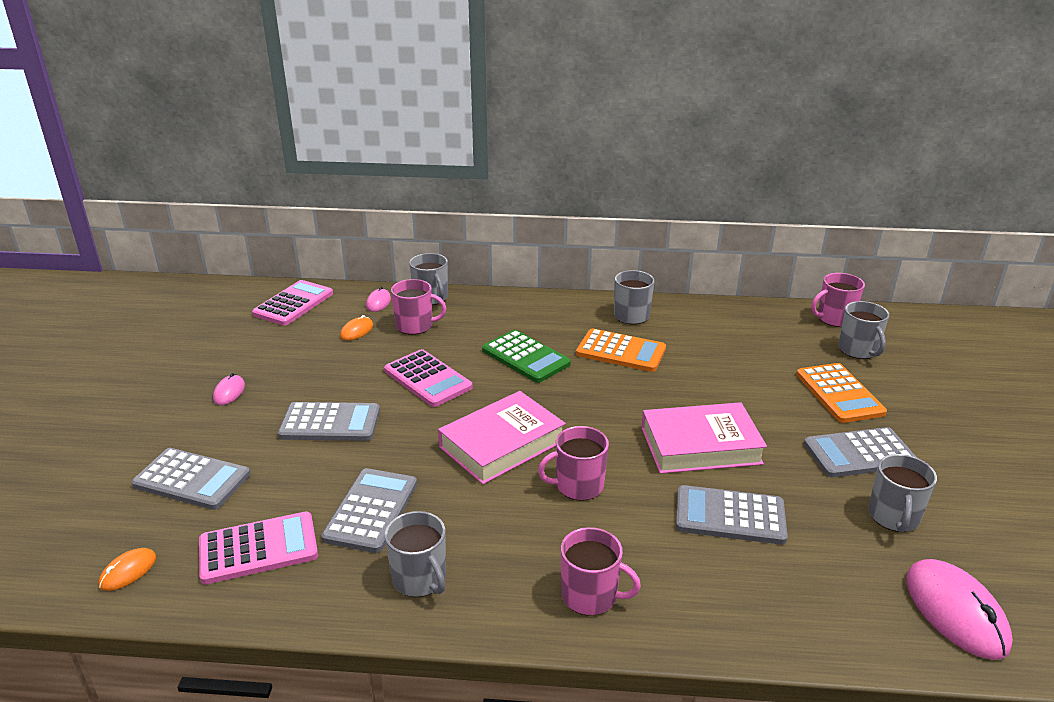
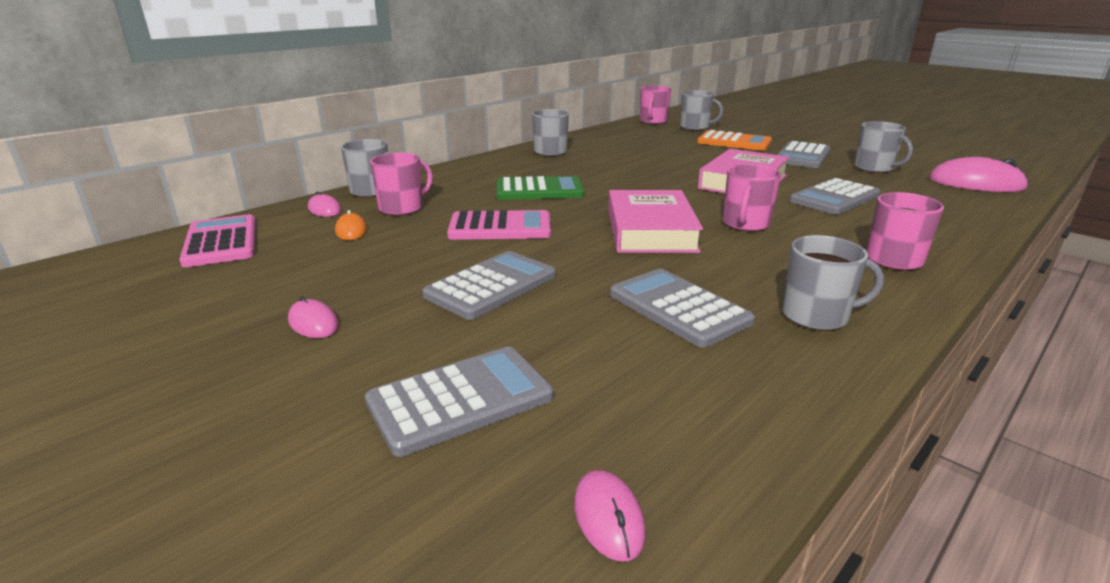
camera: 50 degrees left, 5 degrees down
(128, 571) = (608, 517): orange mouse -> pink mouse
(258, 549) = (673, 390): pink calculator -> none
(621, 351) = (590, 166): orange calculator -> none

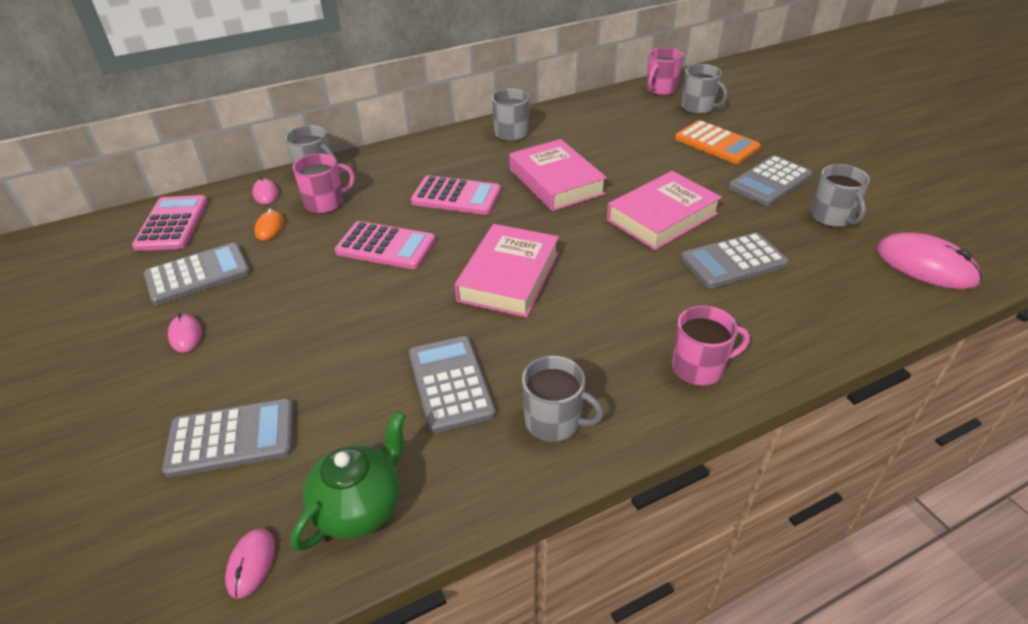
camera: 20 degrees right, 15 degrees up
(491, 286) = (329, 322): grey calculator -> grey calculator (198, 274)
(539, 190) = (456, 196): green calculator -> pink calculator
(625, 173) = (556, 182): none -> pink book
(692, 426) = (360, 507): none -> green teapot
(745, 224) = (604, 285): pink mug -> none

